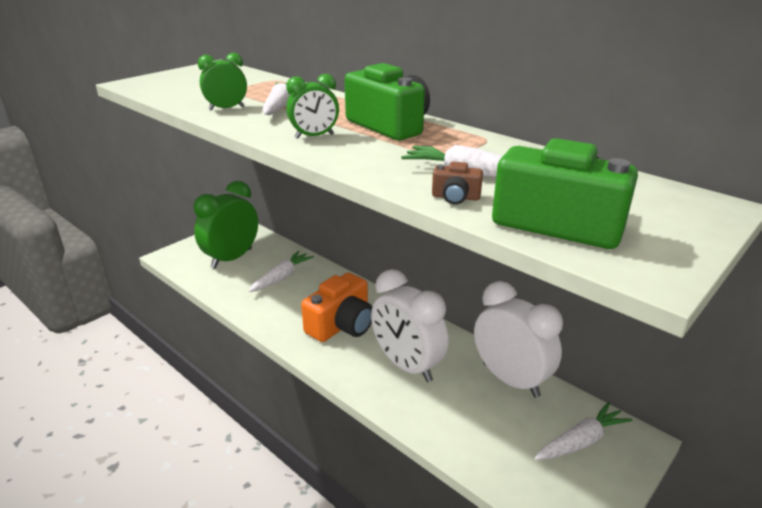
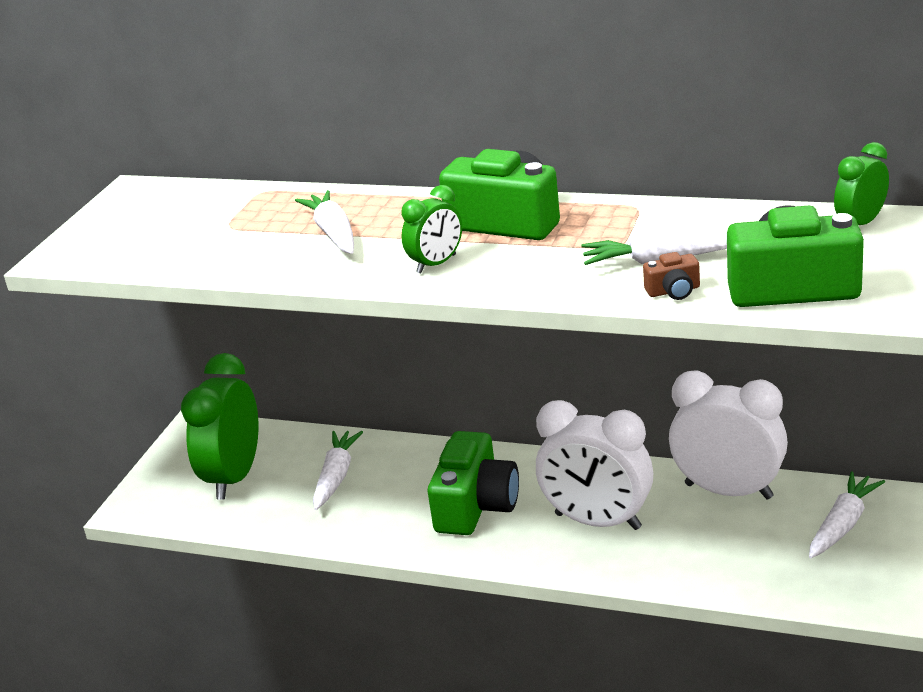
camera: 20 degrees left, 0 degrees up
(226, 108) = (267, 257): green clock -> green clock (860, 223)
(341, 325) = (475, 506): orange camera -> green camera

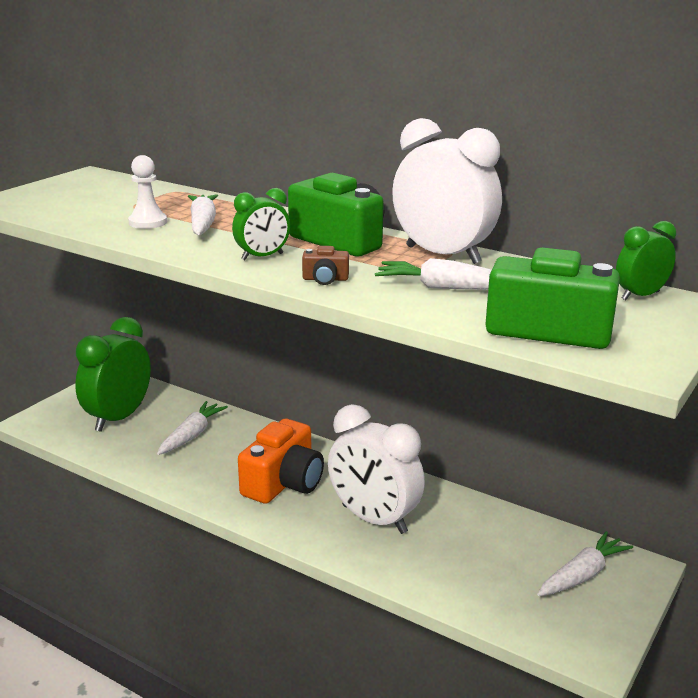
camera: 10 degrees right, 5 degrees down
(268, 246) = (148, 222): none -> white pawn
(475, 506) = (283, 483): green camera -> orange camera
(673, 291) = (441, 312): brown camera -> brown camera (325, 279)
(728, 491) = (495, 522): white clock -> white clock (443, 255)

